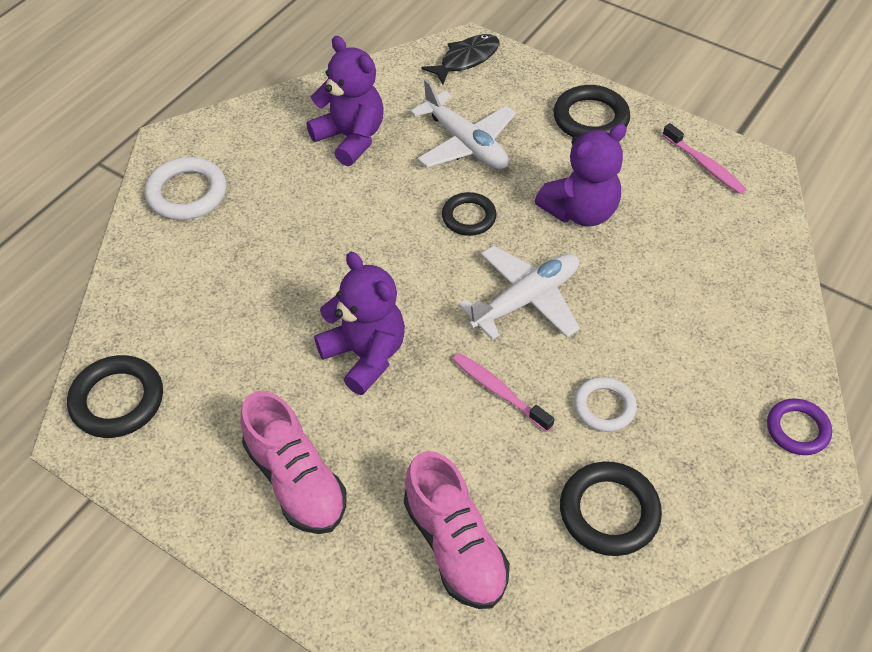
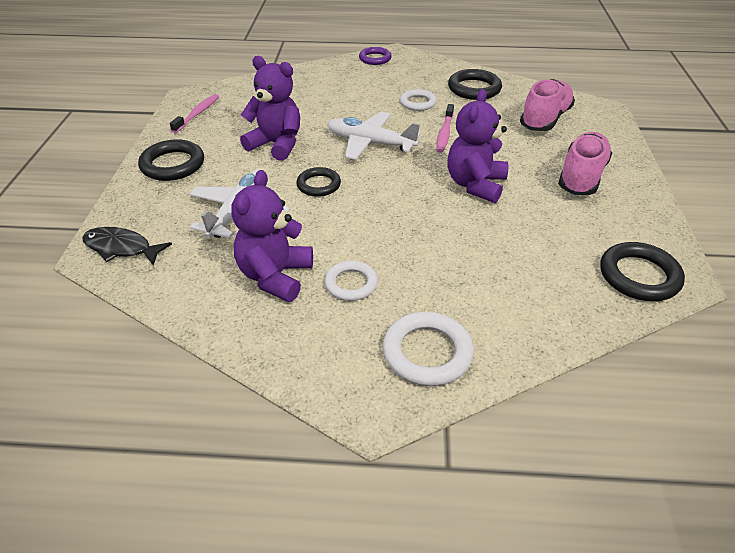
camera: 120 degrees left, 10 degrees down
(300, 181) = (351, 284): none -> white ring

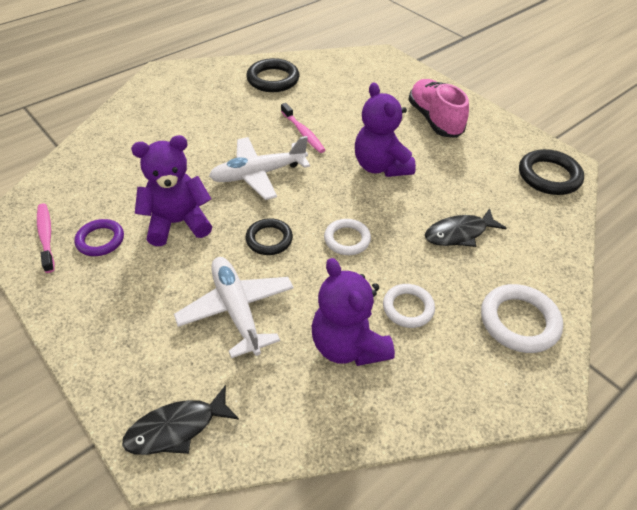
camera: 45 degrees left, 5 degrees up
(173, 165) = (101, 307): black ring -> none
(375, 58) = (151, 87): purple ring -> purple ring (100, 240)
(418, 103) = (246, 114): white ring -> white ring (347, 239)
(472, 264) = (459, 233): none -> black fish
(545, 119) = (356, 83): pink shoe -> none

